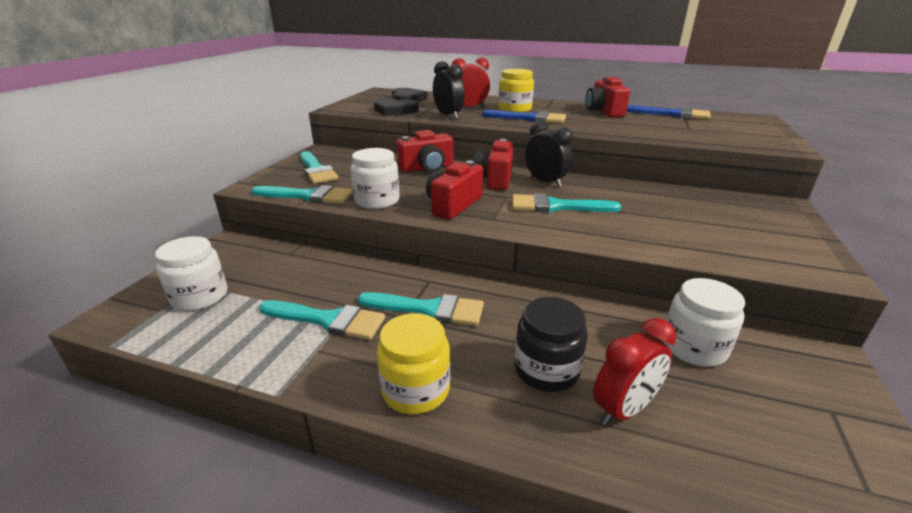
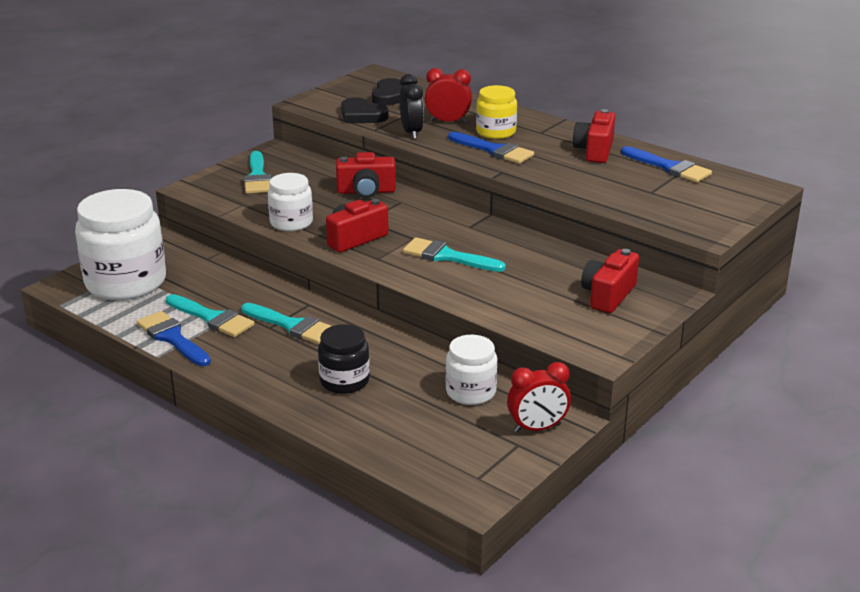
camera: 20 degrees right, 0 degrees up
(200, 297) = (126, 282): white jar -> white jar, size x1.84
(287, 360) = (172, 338): none -> blue brush
(308, 196) = (235, 207): turquoise brush -> none
(415, 390) = (246, 372): yellow jar -> none
(495, 179) = (421, 216): red camera -> red camera (608, 295)
(545, 182) = (468, 228): black clock -> none
(623, 409) = (374, 412): red clock -> red clock (537, 428)

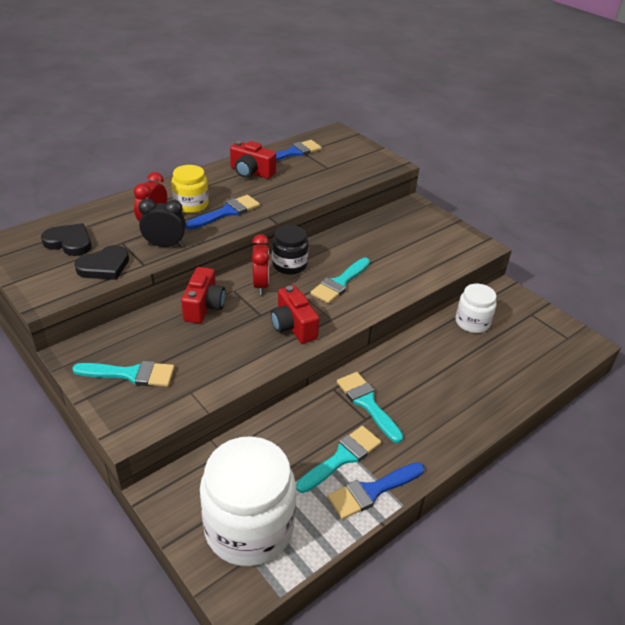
camera: 80 degrees left, 10 degrees up
(291, 222) = (246, 361): white jar -> none
(292, 326) = (367, 403): turquoise brush -> turquoise brush turned 75 degrees counterclockwise
(344, 381) = (454, 383): black jar -> black jar (289, 265)
(537, 428) = (514, 302): red clock -> red clock (261, 285)
(608, 295) = (412, 228): red camera -> none

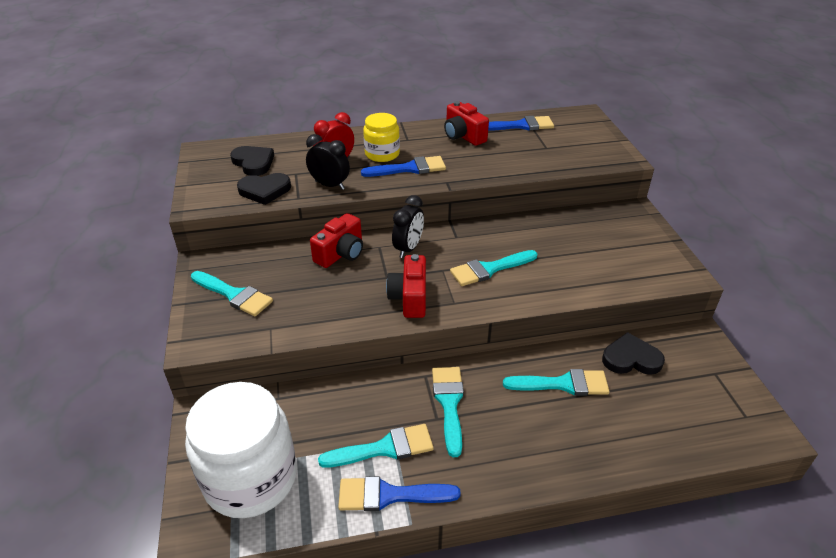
camera: 30 degrees right, 0 degrees up
(261, 285) = (408, 248): red clock -> black clock
(289, 265) = (451, 237): black jar -> none
(439, 358) = (563, 384): none -> turquoise brush
(472, 322) = (631, 358): white jar -> black heart

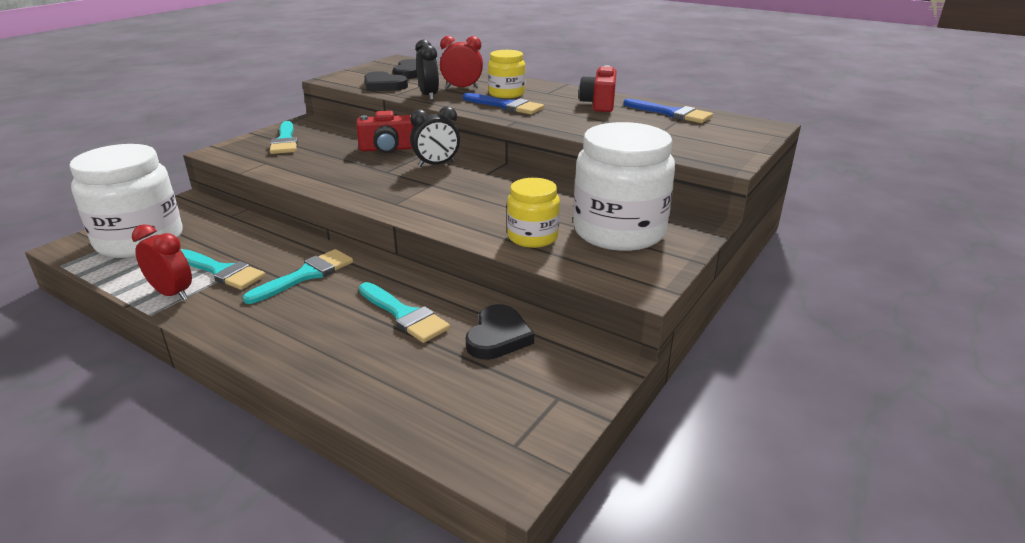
camera: 45 degrees right, 10 degrees down
(389, 495) = (172, 293): blue brush -> red clock
(410, 298) = (373, 187): red camera -> none
(489, 269) = (466, 199): turquoise brush -> none
(581, 276) = (532, 237): none -> yellow jar
(611, 241) = (619, 231): none -> white jar
(631, 358) = (498, 337): black heart -> black heart turned 60 degrees clockwise

